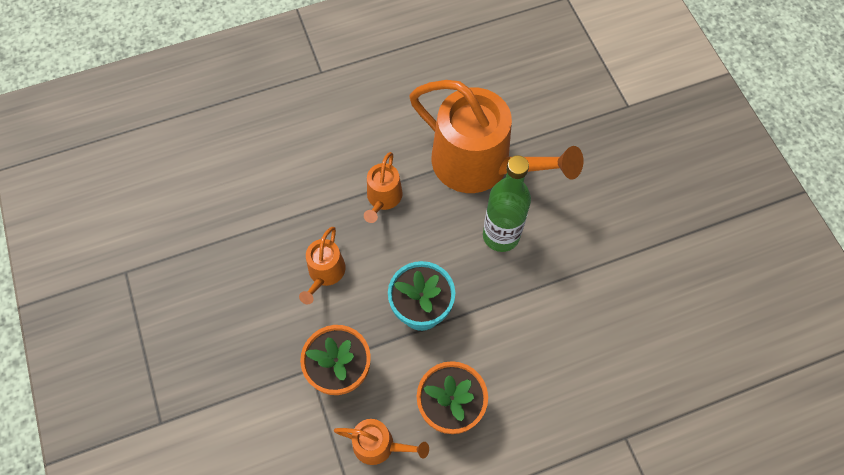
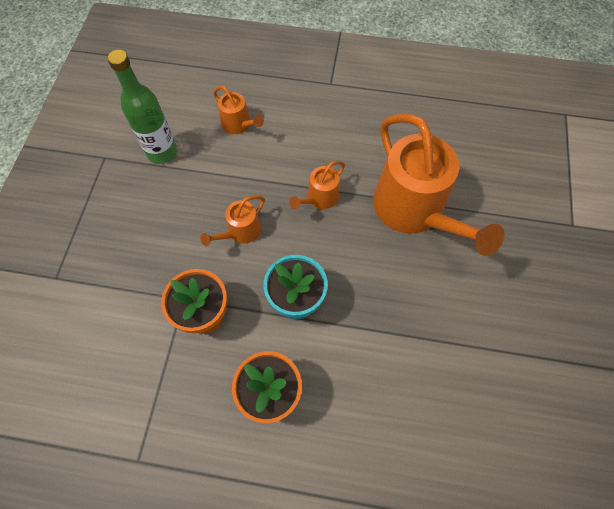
camera: 30 degrees right, 0 degrees up
(379, 445) = (196, 390): orange watering can -> orange watering can (238, 124)
(501, 236) = (397, 276): green bottle -> green bottle (162, 152)

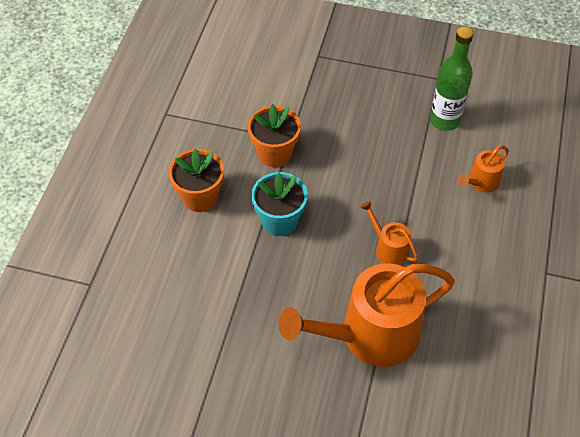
camera: 95 degrees right, 10 degrees down
(240, 232) = (353, 181): orange watering can -> none

